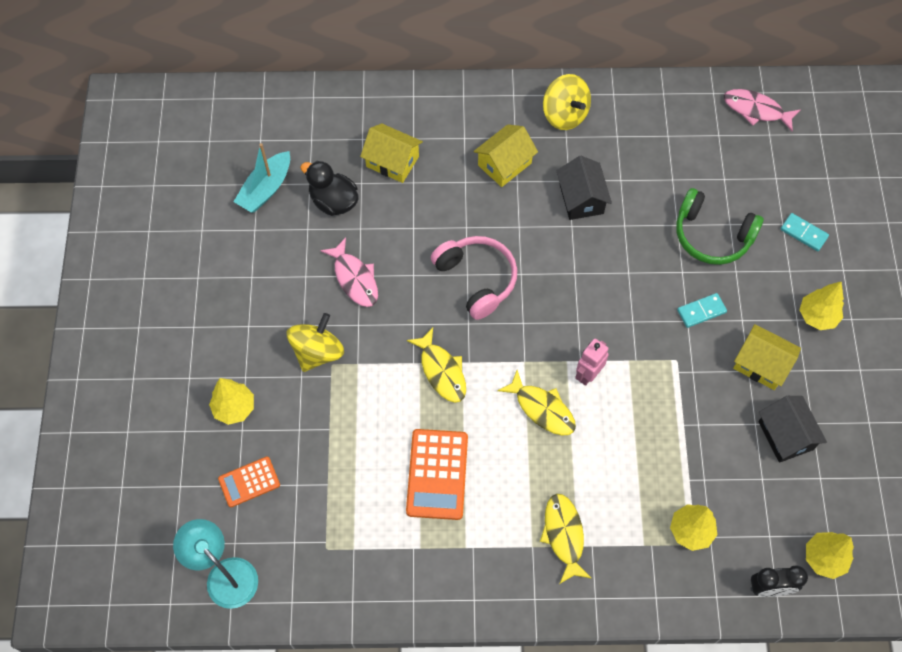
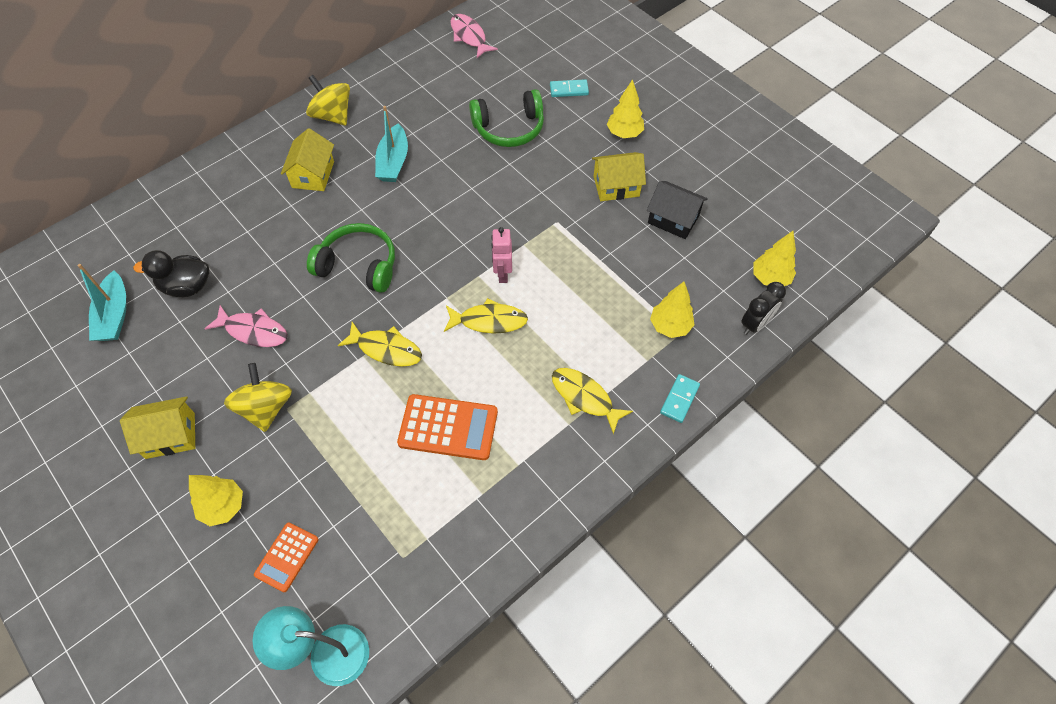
camera: 40 degrees left, 5 degrees down
(392, 161) = (216, 227): yellow house -> yellow house (170, 435)
(437, 474) = (448, 427): orange calculator -> orange calculator turned 45 degrees counterclockwise
(477, 279) = (358, 265): pink headphones -> green headphones
(565, 114) = (332, 116): yellow spinning top -> yellow spinning top turned 150 degrees counterclockwise
(581, 199) = (393, 162): black house -> turquoise boat
(701, 311) = (545, 179): turquoise domino -> turquoise domino (679, 399)
(756, 110) = (469, 36): pink fish -> pink fish turned 75 degrees clockwise

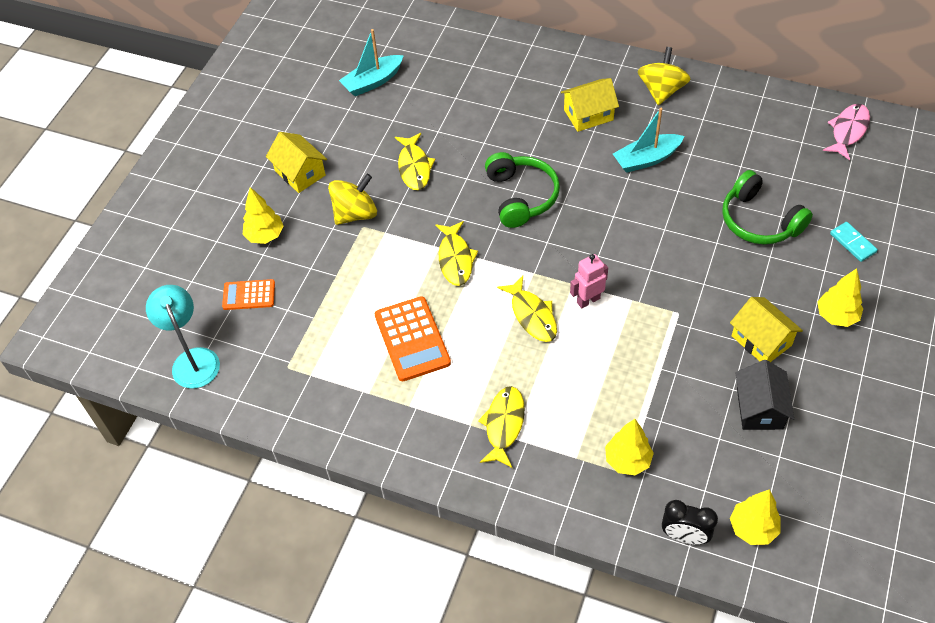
camera: 65 degrees right, 5 degrees down
(187, 286) = (425, 105): black duck -> none
(253, 331) = (414, 167): pink fish -> yellow fish
(679, 399) = (552, 503): turquoise domino -> none

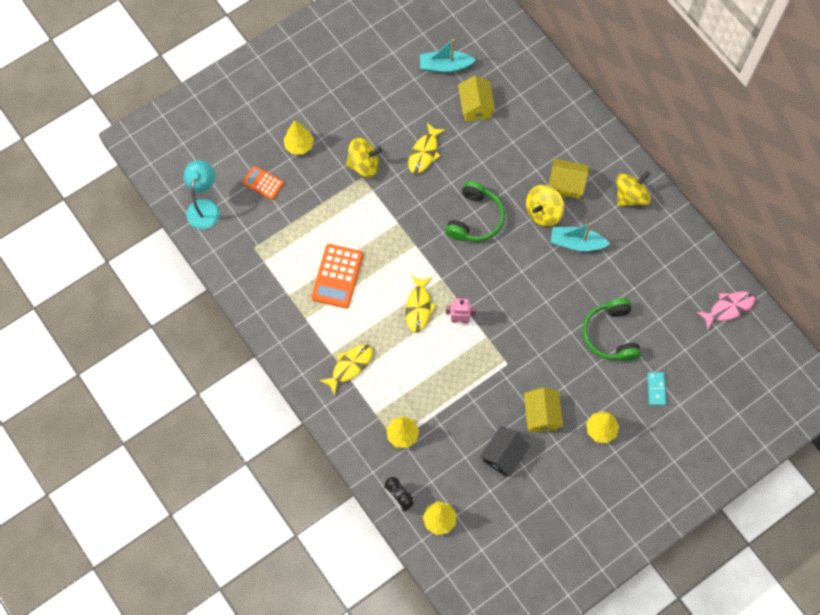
camera: 30 degrees right, 15 degrees up
(300, 173) = (350, 111): yellow house -> yellow house (475, 106)
(455, 259) = (401, 238): yellow fish -> none
(587, 151) = (543, 212): none -> yellow spinning top

